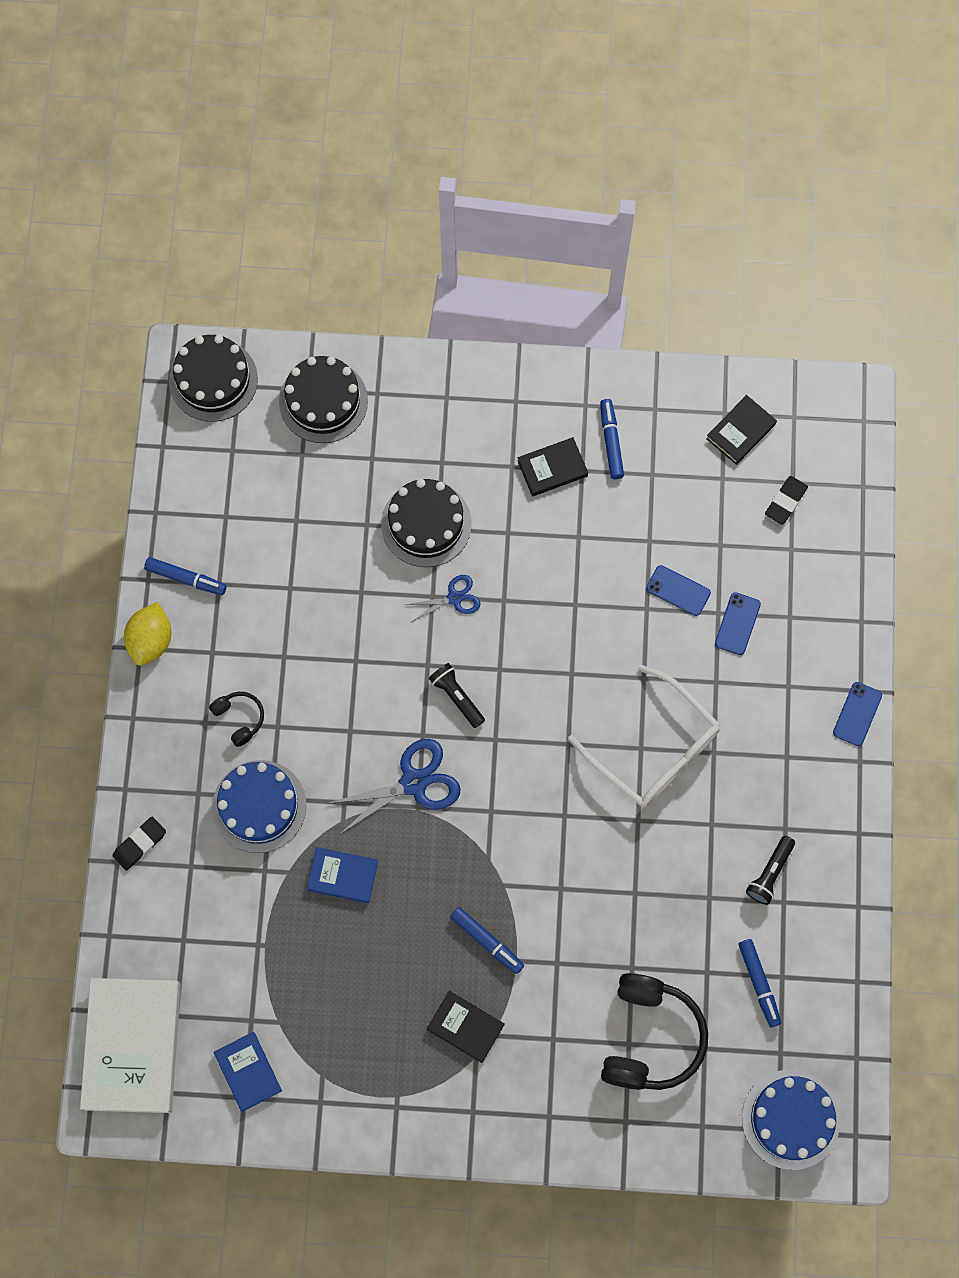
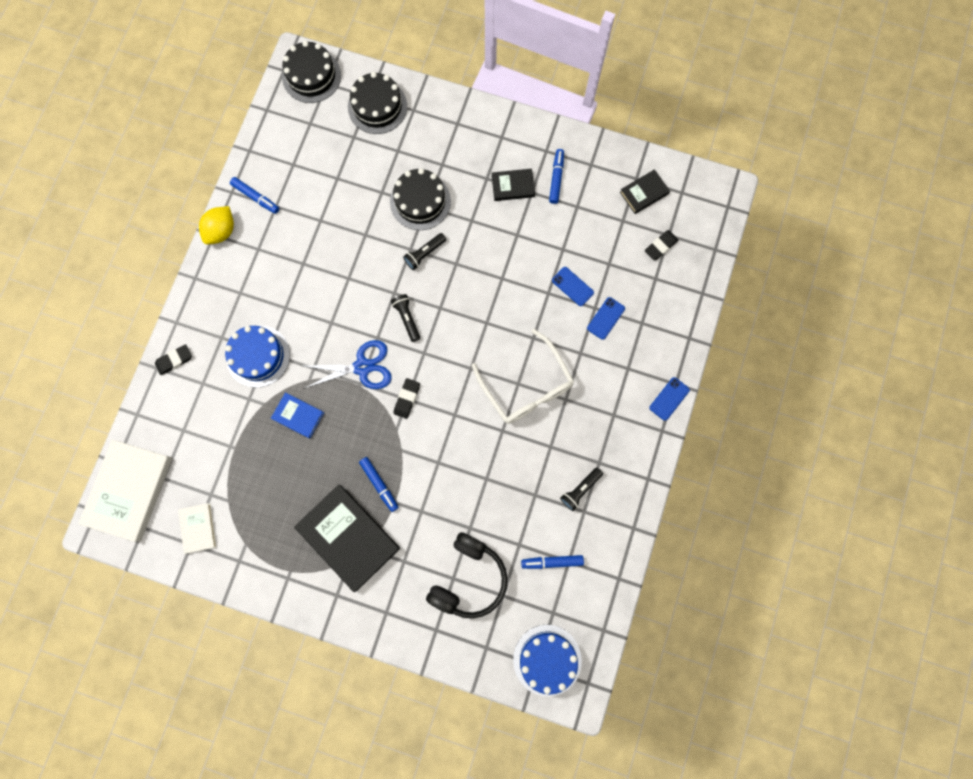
camera: 15 degrees right, 5 degrees up
(239, 718) = (262, 296): black headphones -> none
(248, 1072) = (198, 528): blue book -> white book
(454, 598) = (424, 254): blue scissors -> black flashlight
(465, 1027) = (348, 537): black book -> black book, size x1.98
(490, 811) = (407, 399): none -> black eraser
(759, 983) = (552, 562): blue marker -> blue marker turned 90 degrees clockwise

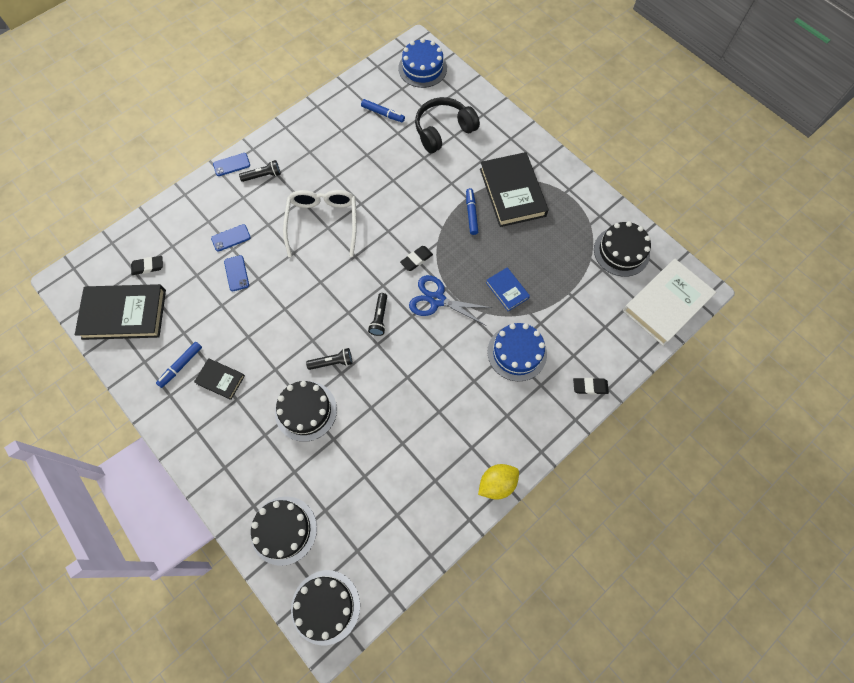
camera: 150 degrees left, 10 degrees down
(198, 528) = (621, 251): white book -> black cake
(256, 197) = (449, 500): blue marker -> none
(580, 490) = (334, 143): black flashlight -> black flashlight (263, 176)
(644, 193) = (124, 314): black book -> black book, size x1.98

